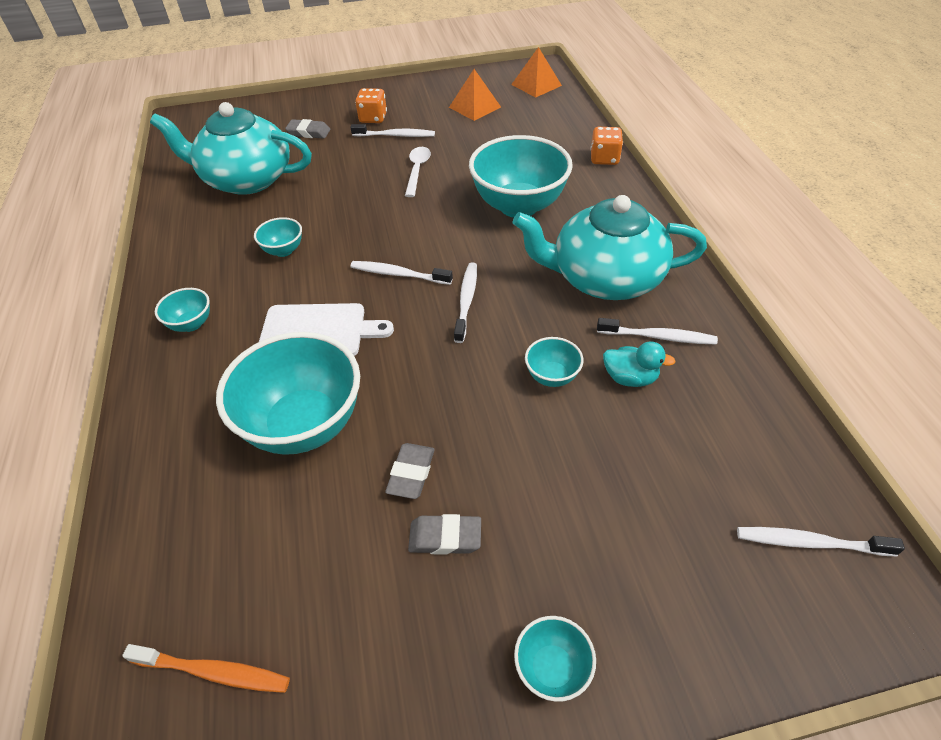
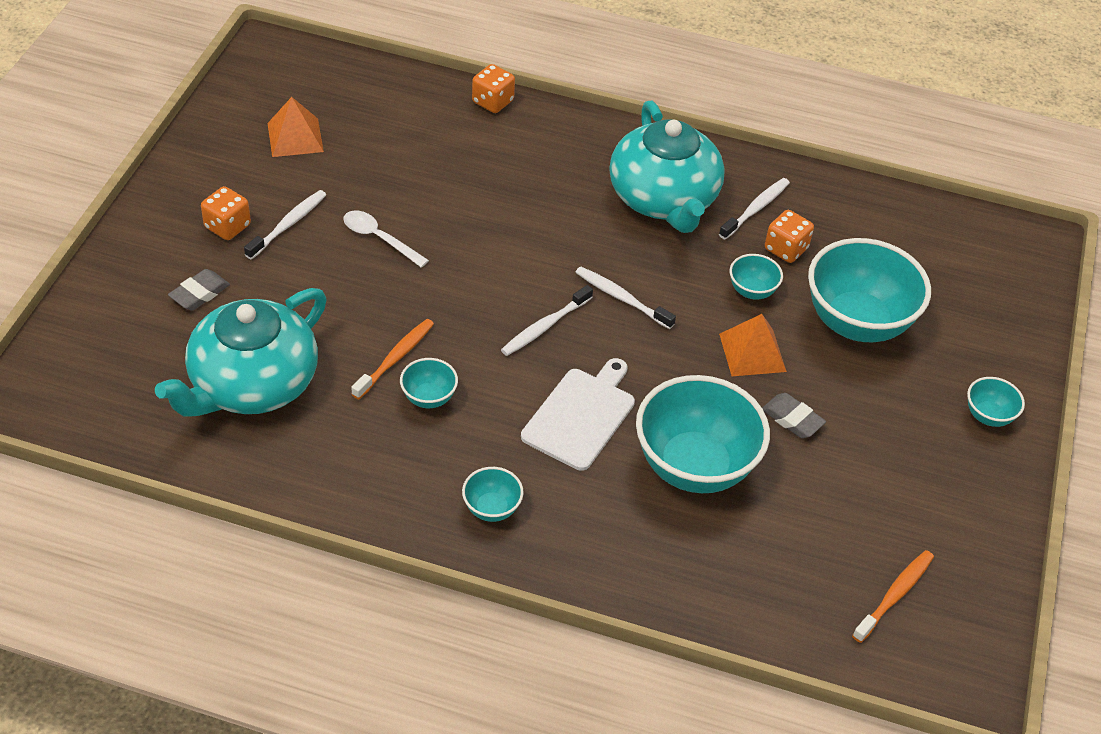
camera: 65 degrees left, 0 degrees up
(310, 222) = (395, 358): none -> orange toothbrush
(445, 537) = (862, 424): grey eraser -> none
(518, 206) = (513, 197): turquoise bowl -> turquoise bowl (857, 322)
(536, 85) = (300, 70): orange pyramid -> orange pyramid (752, 352)
(604, 278) = (664, 199): turquoise teapot -> turquoise teapot turned 45 degrees counterclockwise
(630, 378) = (786, 249): turquoise duck -> orange dice
(810, 542) = (975, 249): white toothbrush -> none

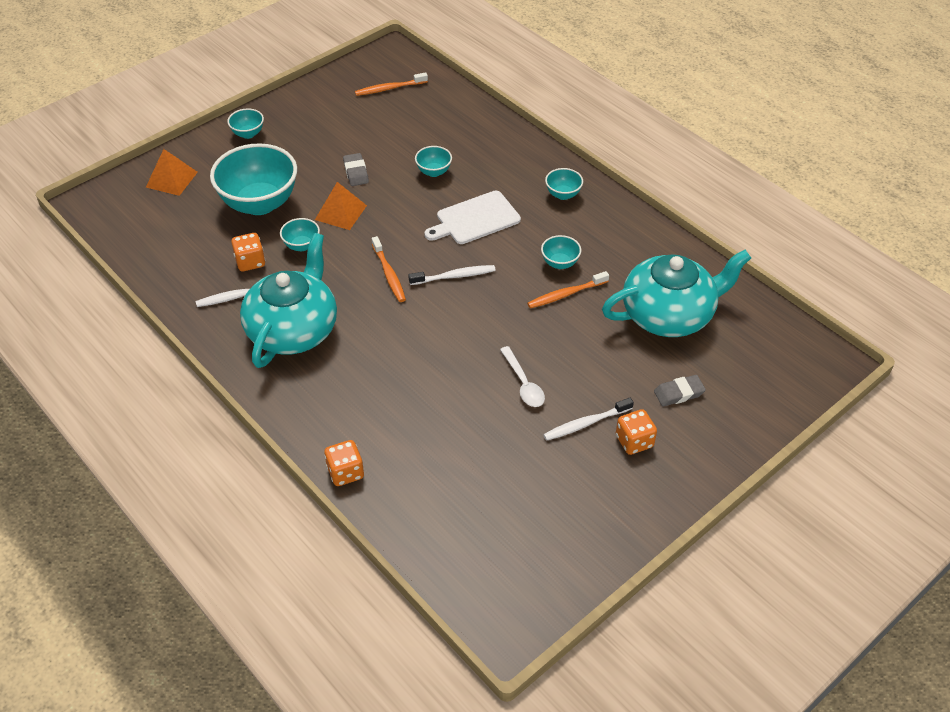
camera: 145 degrees left, 0 degrees up
(295, 137) = (536, 507): orange pyramid -> orange pyramid (171, 179)
(621, 298) = (389, 274): white toothbrush -> orange toothbrush
(694, 466) = (434, 172): turquoise bowl -> turquoise bowl, size x0.45

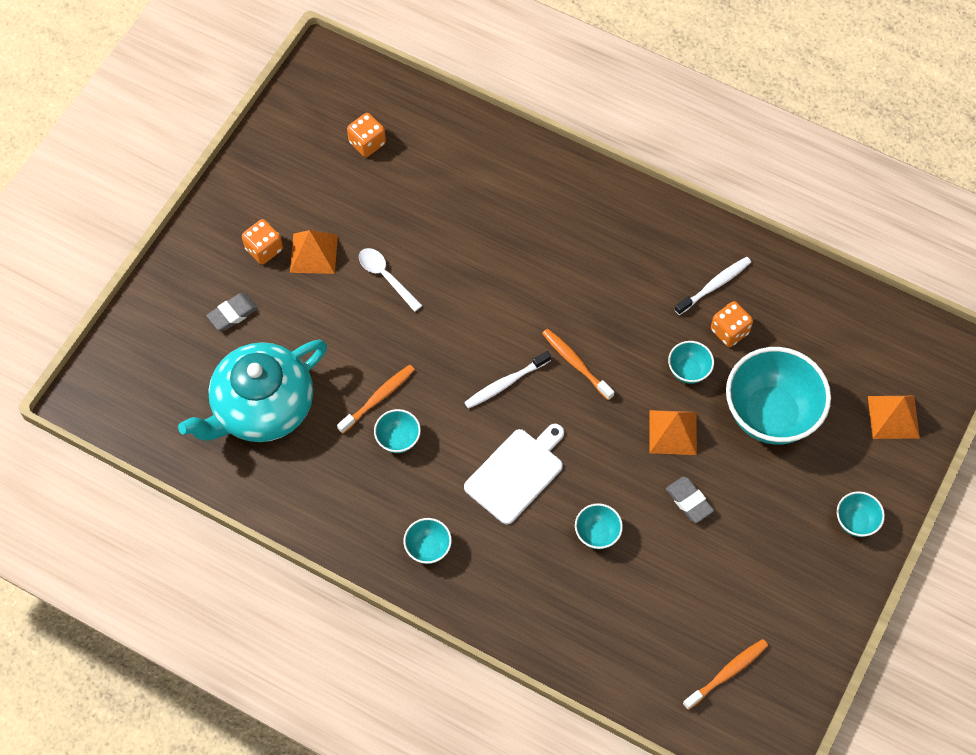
camera: 160 degrees right, 15 degrees up
(293, 329) = (636, 265): turquoise teapot -> none
(345, 472) = (509, 141): orange dice -> orange dice (367, 143)
(585, 423) = (313, 253): white toothbrush -> orange pyramid

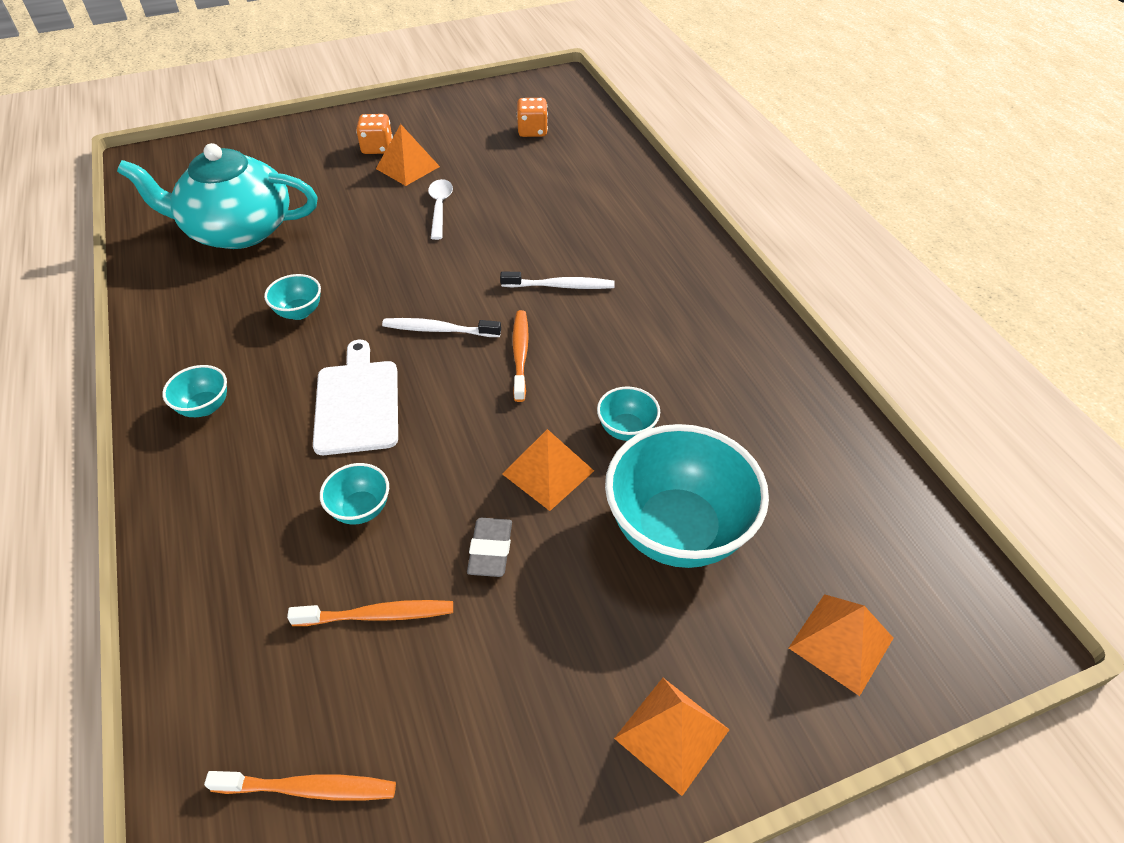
camera: 40 degrees right, 15 degrees down
(232, 314) = (303, 169): grey eraser -> none
(378, 398) = (325, 276): orange toothbrush -> orange toothbrush (378, 615)
(516, 473) = (357, 403): white cutting board -> white cutting board turned 90 degrees counterclockwise
(714, 285) = (733, 376): white toothbrush -> white toothbrush (560, 286)
(729, 331) = (709, 423): orange dice -> none
(856, 522) = (671, 734): turquoise bowl -> orange pyramid

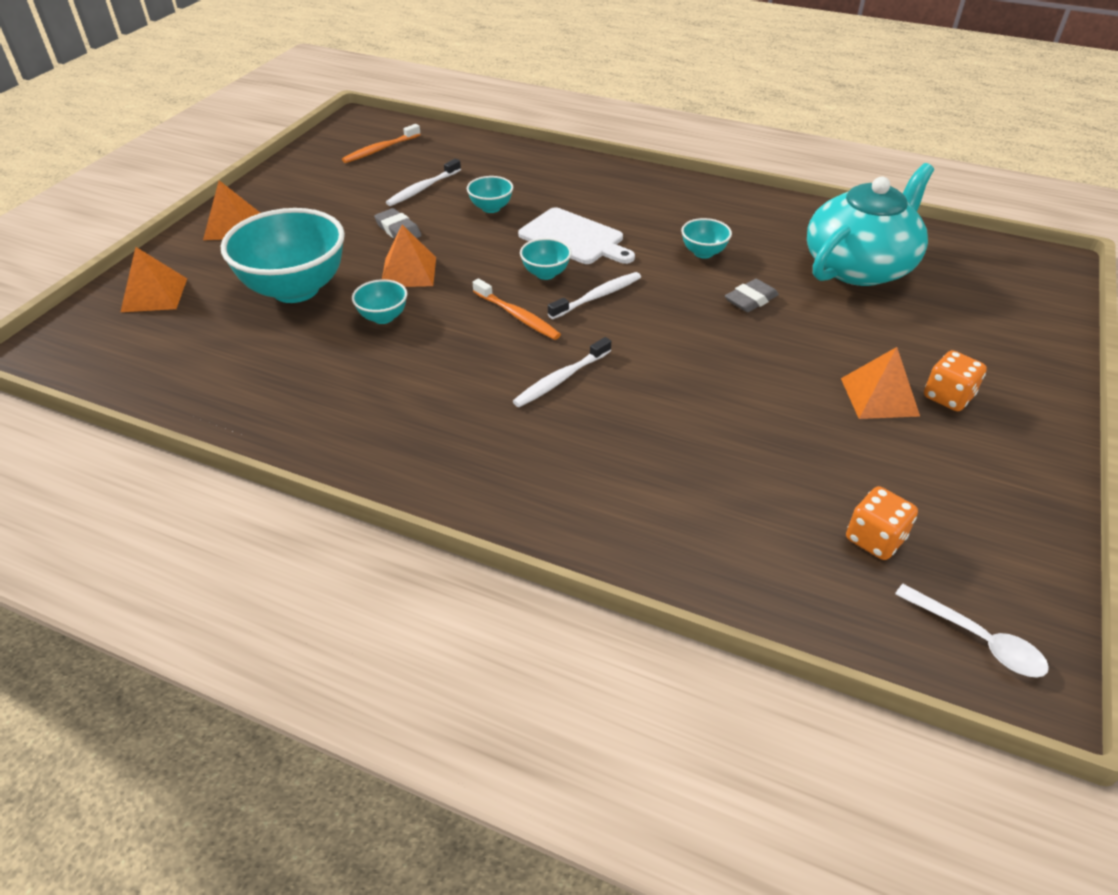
camera: 135 degrees right, 5 degrees down
(205, 407) = (650, 194): turquoise bowl -> turquoise bowl (545, 274)
(350, 256) = (751, 300): none -> grey eraser
(378, 615) = (422, 189): orange toothbrush -> white toothbrush
(440, 207) = (772, 379): white spoon -> white spoon (978, 640)

